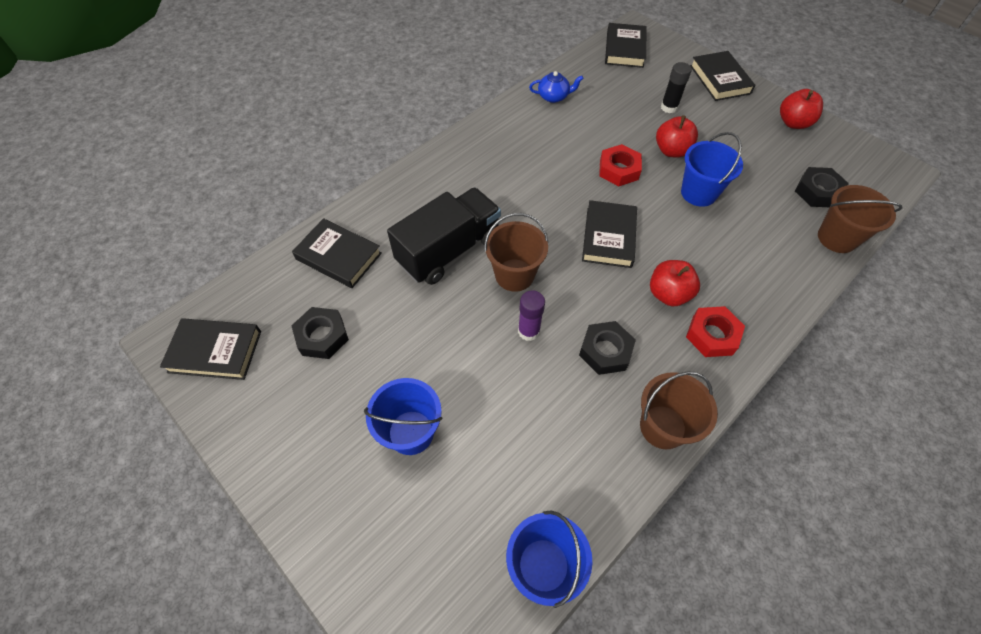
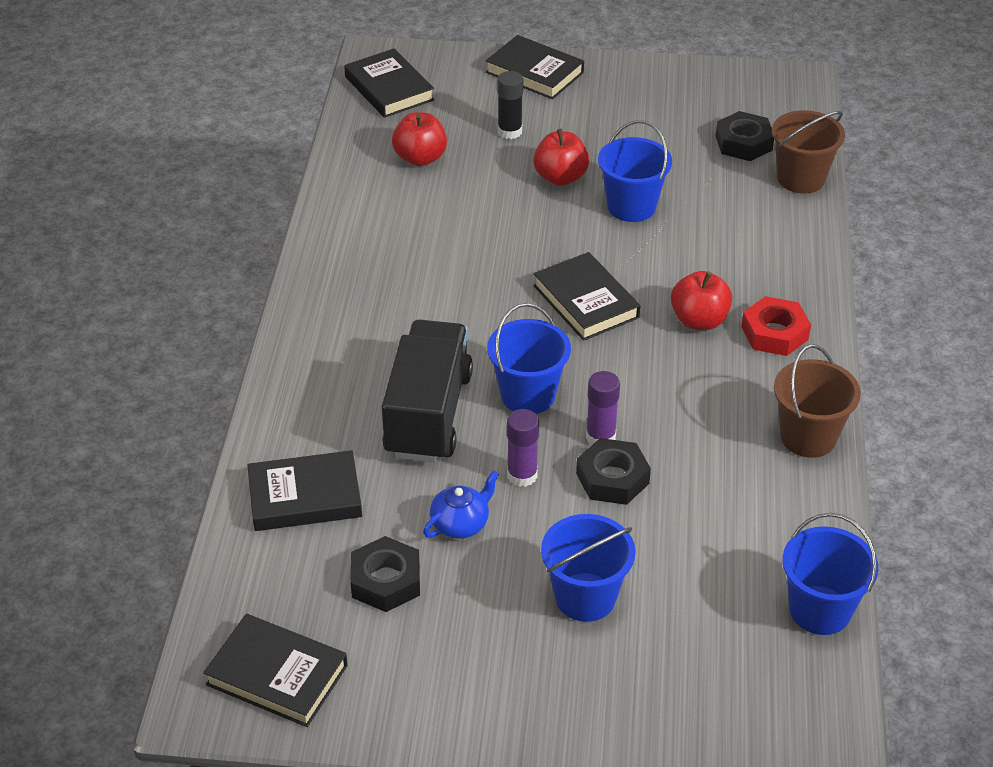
camera: 40 degrees left, 15 degrees down
(215, 351) = (277, 675): black book -> black book turned 60 degrees clockwise
(459, 324) = (522, 475): none -> purple glue stick
(514, 275) = (528, 395): brown bucket -> blue bucket
(554, 97) = (363, 186): blue teapot -> blue teapot (461, 523)
(605, 351) = (693, 408): black nut -> black nut (612, 478)
(619, 170) = (524, 228): red nut -> none
(793, 123) = (656, 83): red apple -> red apple (420, 158)

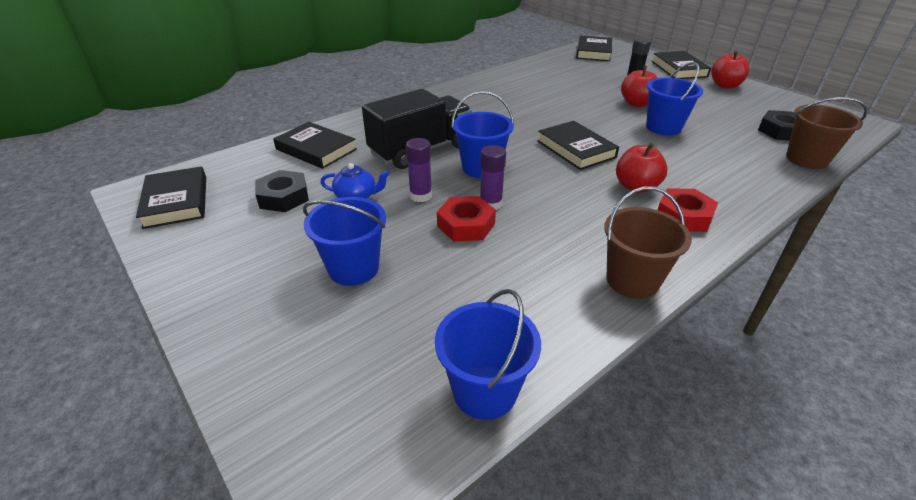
camera: 45 degrees right, 5 degrees down
(420, 158) = (572, 74): red apple -> red apple (725, 85)
(585, 301) = (576, 149): black book -> black book turned 45 degrees counterclockwise
(612, 478) = (466, 225): black nut -> red nut

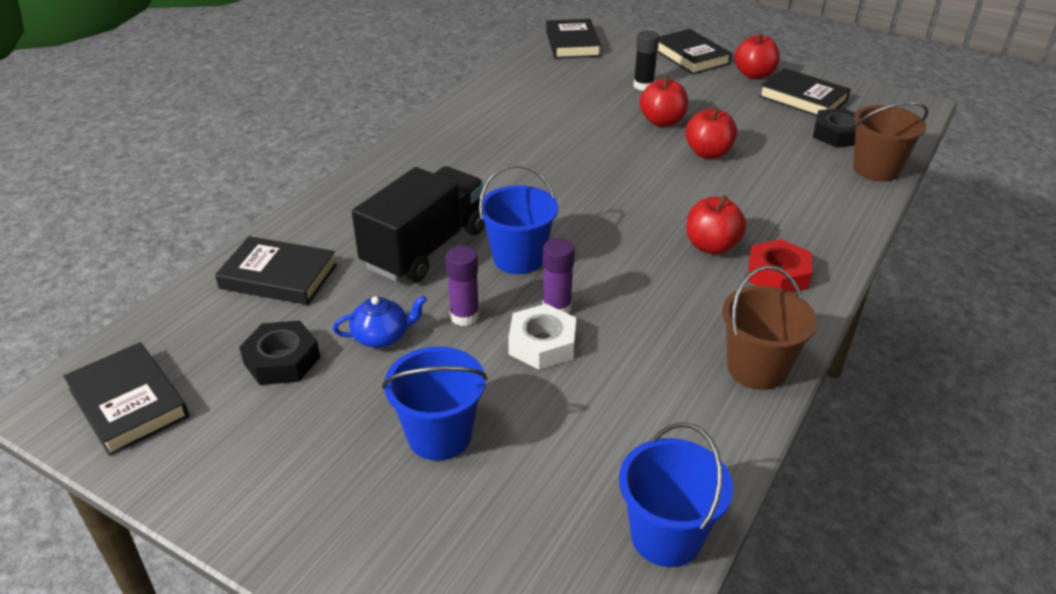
camera: 20 degrees left, 0 degrees up
(466, 225) = (542, 344): red nut -> white nut
(576, 149) = (620, 206): black book -> black book (803, 98)
(663, 127) = (708, 153): blue bucket -> red apple

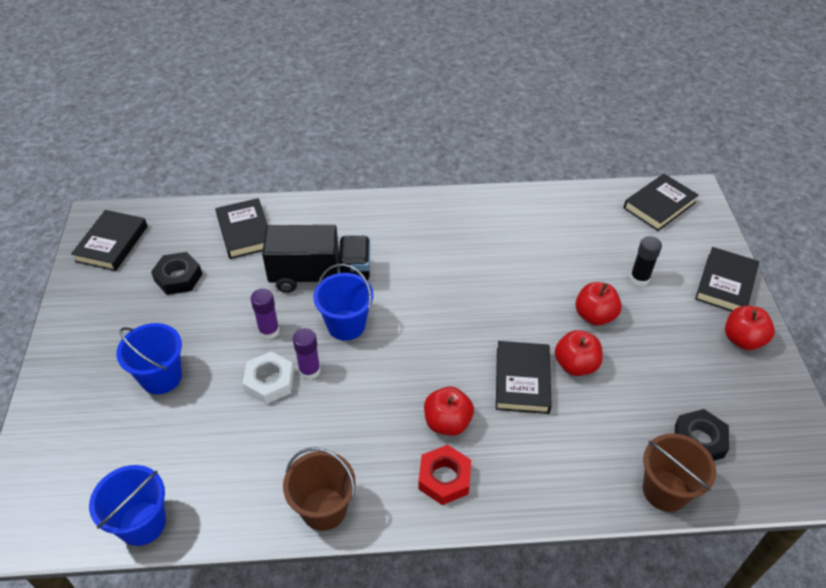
camera: 55 degrees right, 10 degrees up
(382, 336) = (225, 305): blue teapot -> none
(803, 98) = (738, 391): black book -> black book (522, 380)

